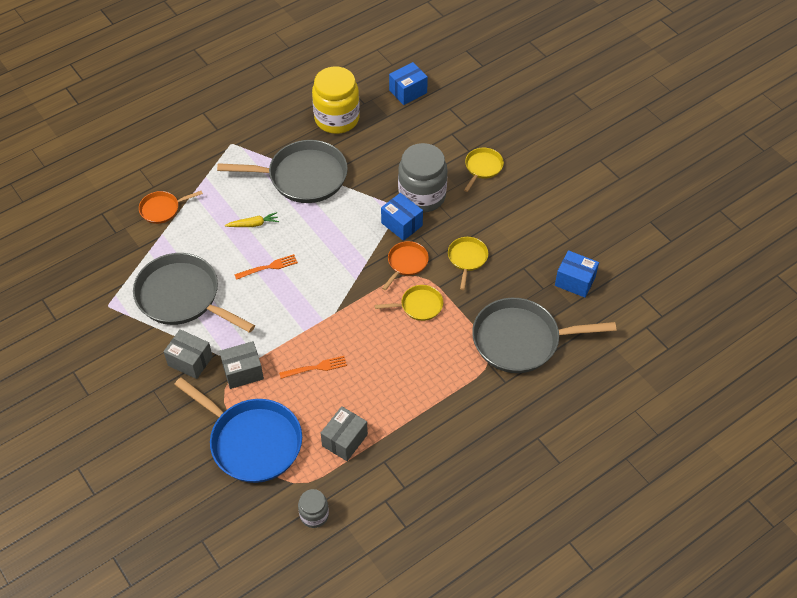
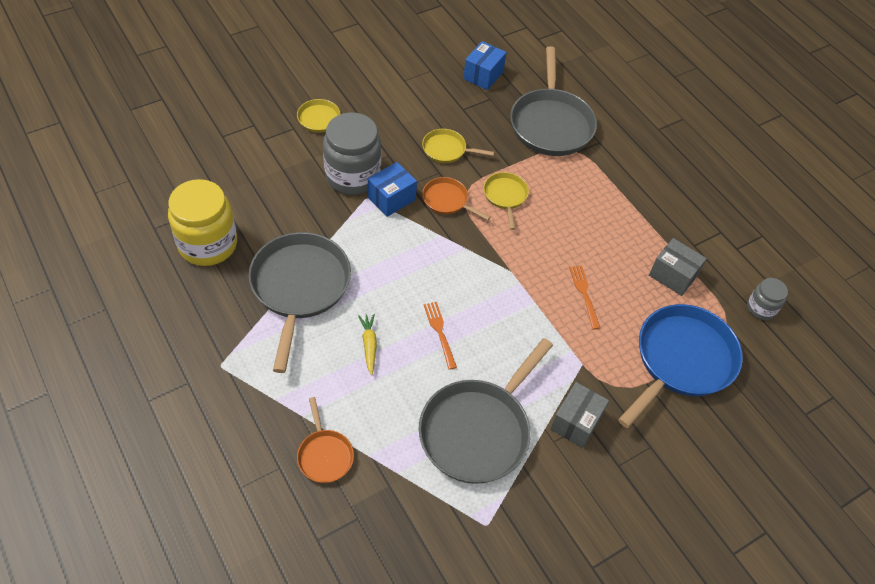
camera: 90 degrees left, 0 degrees up
(243, 372) = (591, 366): grey box -> none
(408, 91) = (182, 170): blue box -> none

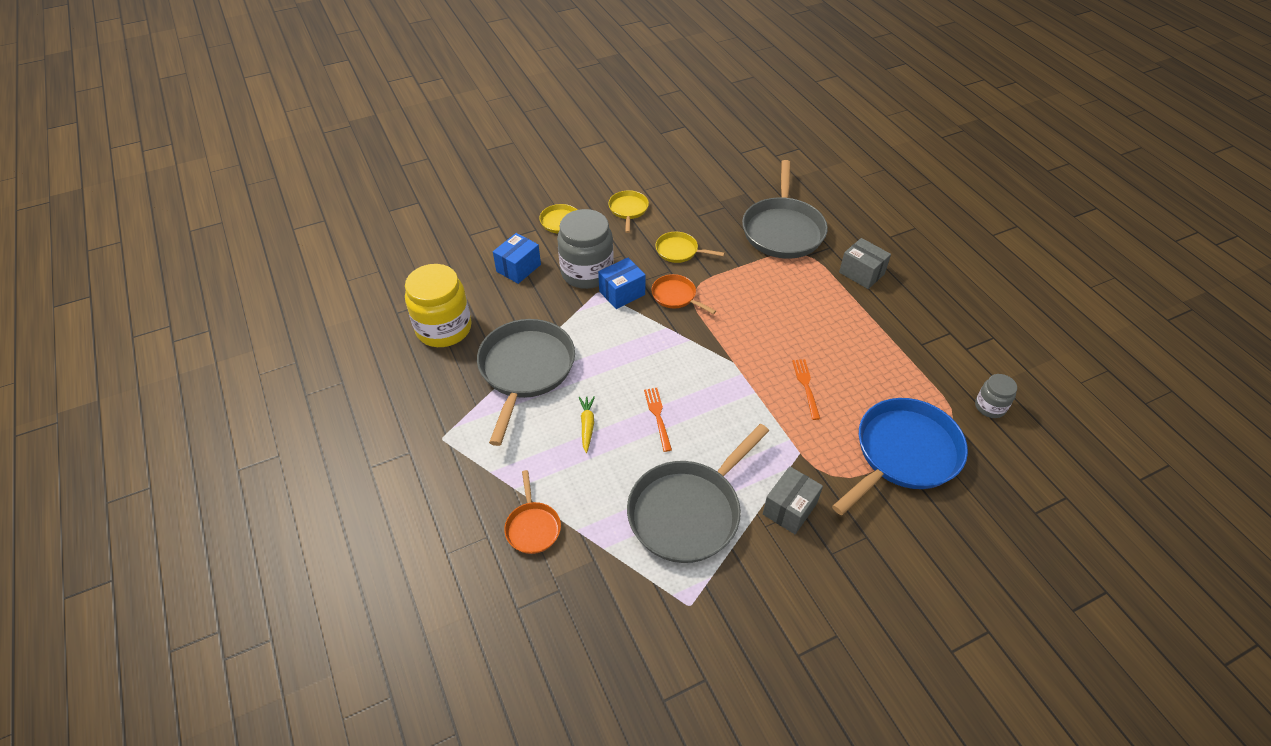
camera: 10 degrees right, 5 degrees down
(483, 75) = (720, 186): blue box -> blue box (518, 268)
(505, 196) = (733, 294): yellow pan -> yellow pan (628, 210)
(673, 275) = (898, 372): grey box -> grey box (861, 273)

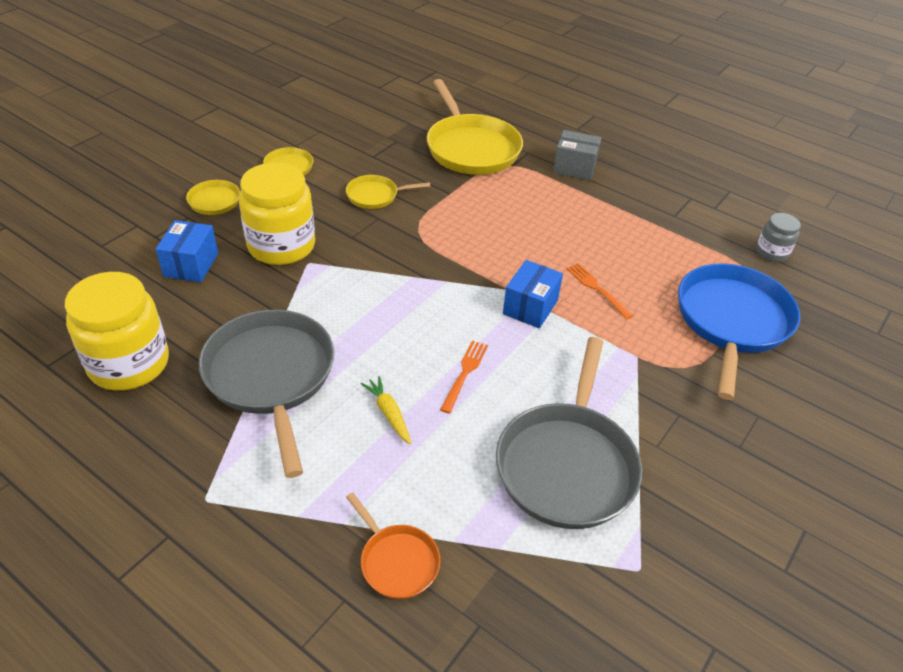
camera: 30 degrees left, 5 degrees down
(587, 272) = (281, 246): grey jar -> yellow jar
(622, 293) = (338, 256): blue box -> blue box (530, 307)
(658, 416) = (464, 373): orange fork -> orange fork turned 60 degrees clockwise
(676, 296) = (401, 241): orange pan -> none
(783, 230) = (471, 148): grey pan -> yellow pan
(789, 509) = (667, 418): grey box -> none

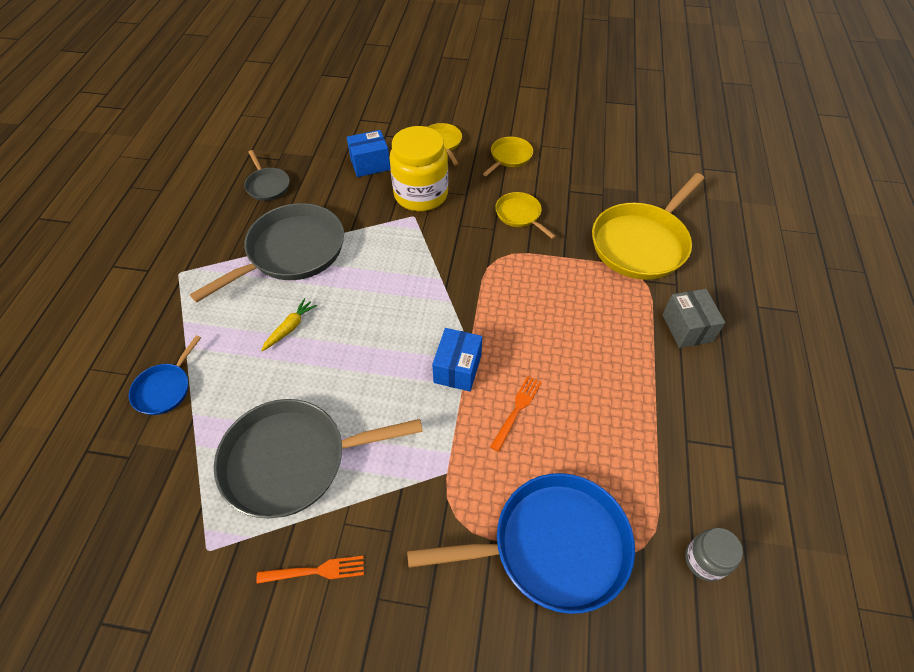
camera: 65 degrees right, 10 degrees up
(129, 364) = (267, 185): yellow jar -> grey pan
(397, 561) = (165, 389): orange pan -> blue pan
(464, 373) = (354, 355): orange fork -> orange fork (315, 571)
(530, 307) = (457, 368): blue box -> blue box turned 75 degrees counterclockwise

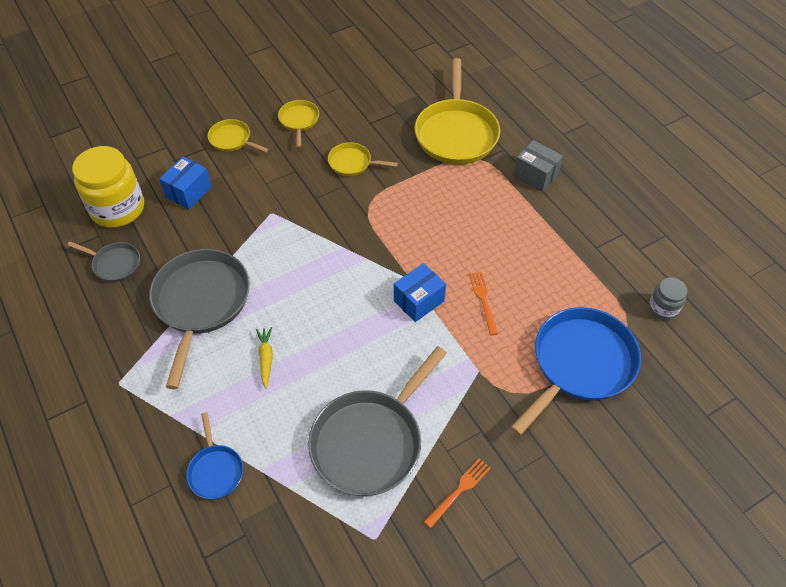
camera: 40 degrees left, 0 degrees up
(421, 194) = (259, 192): yellow jar -> yellow jar (118, 208)
(457, 368) = (419, 301): blue box -> blue box turned 75 degrees clockwise

